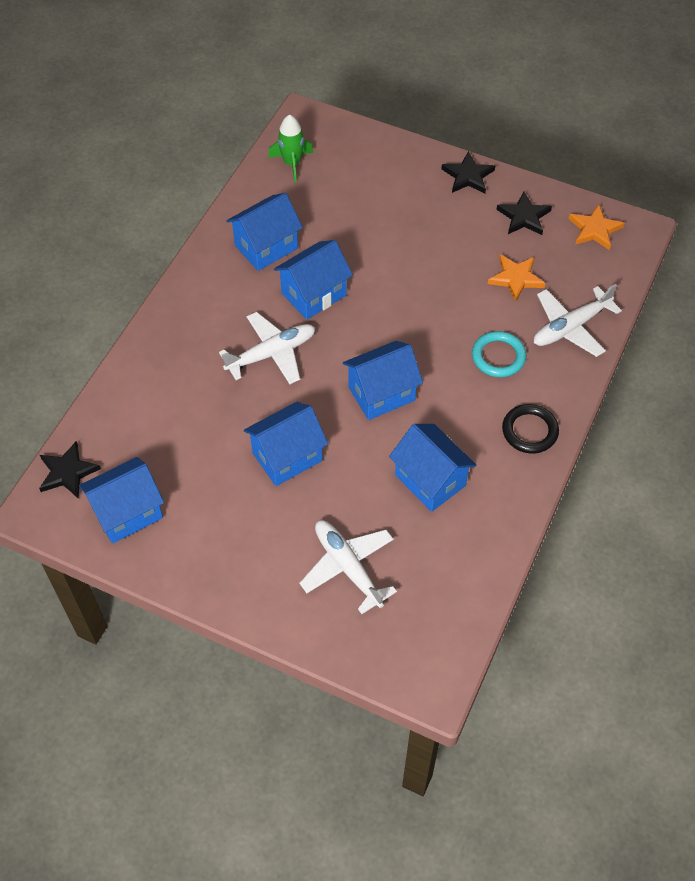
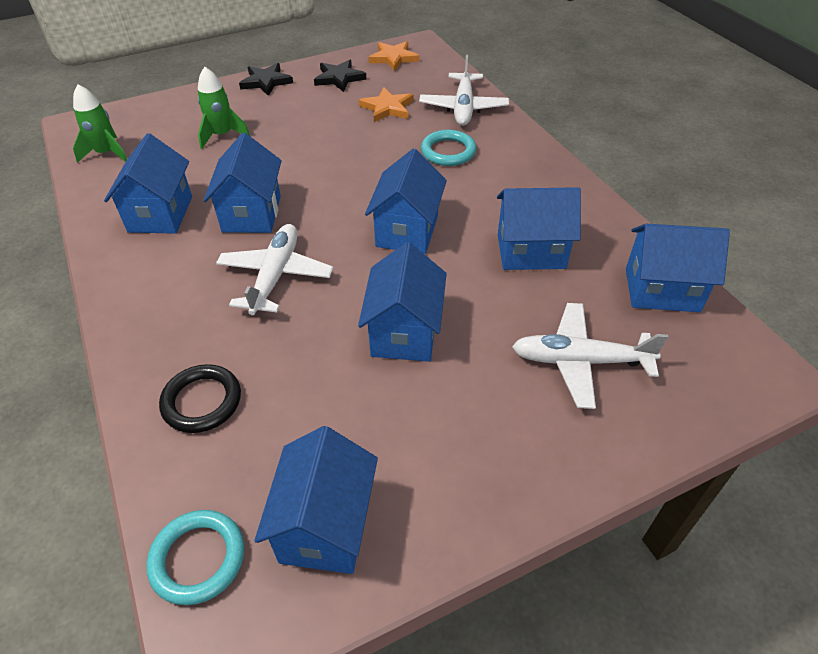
camera: 50 degrees left, 10 degrees down
(67, 472) = (198, 559): black star -> turquoise ring
(376, 207) = (222, 135): none -> green rocket
(463, 582) = (662, 290): none -> blue house
(529, 431) = (537, 173): black ring -> black ring (202, 401)

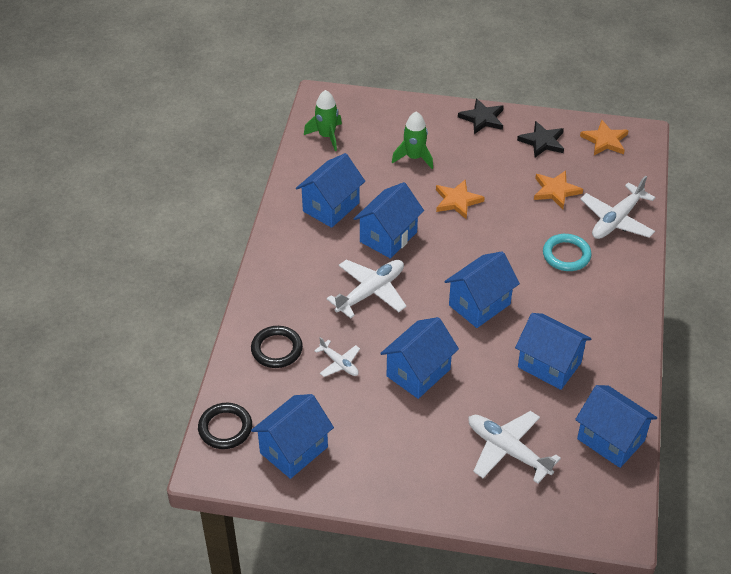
camera: 35 degrees right, 0 degrees up
(198, 559) = (225, 428): turquoise ring -> black ring
(299, 152) = (457, 201): none -> orange star
(300, 374) = (339, 363): none -> white plane

